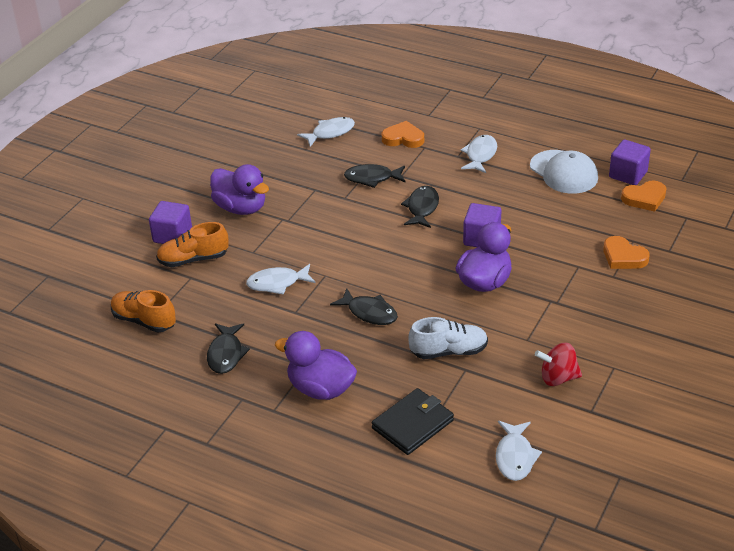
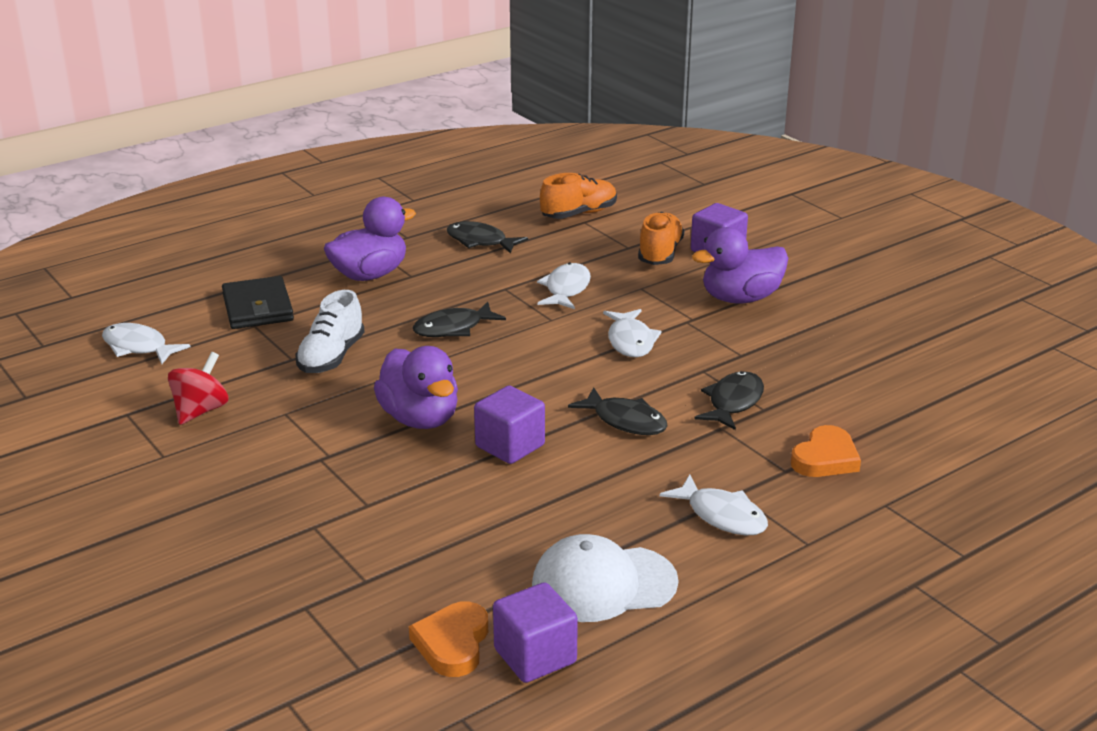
camera: 115 degrees right, 10 degrees down
(330, 133) = (884, 400): white fish -> white fish (630, 341)
(623, 257) = (341, 554): orange heart -> none

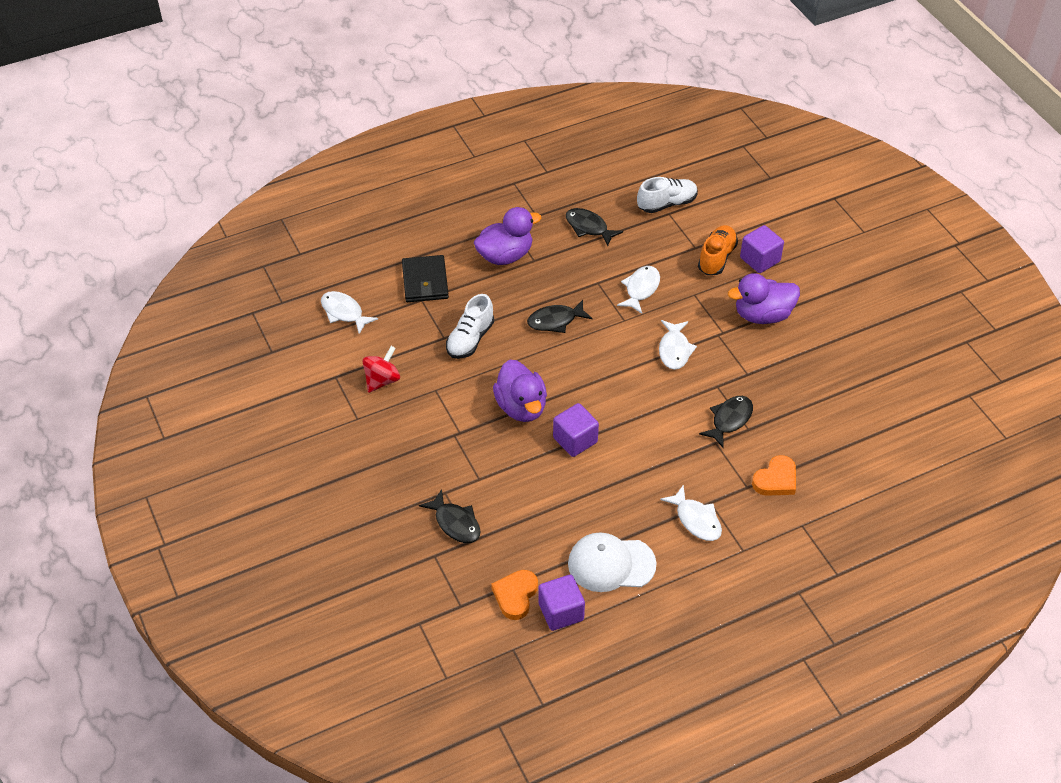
camera: 10 degrees right, 20 degrees up
(579, 214) = (667, 204): orange shoe -> white shoe
(625, 421) = (654, 427): black fish -> black fish (455, 523)

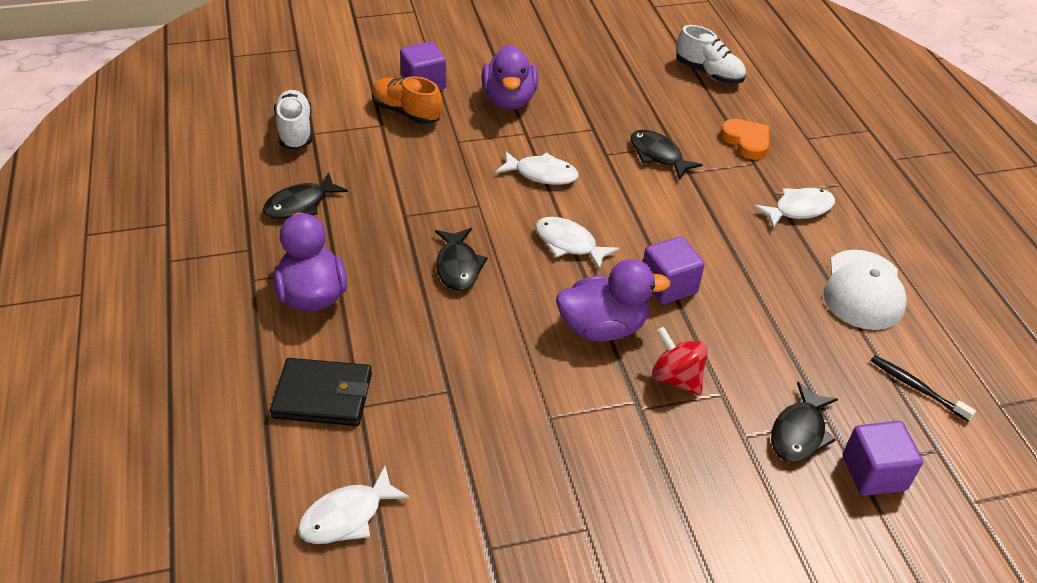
camera: 80 degrees left, 5 degrees down
(382, 380) = (514, 482): red spinning top -> red spinning top (676, 378)
(455, 523) = (799, 432): black fish -> black fish turned 150 degrees clockwise
(470, 339) = (462, 361): white shoe -> white shoe (709, 73)
(515, 596) = (917, 388): orange heart -> black toothbrush
(561, 612) = (938, 348): purple cube -> purple cube (874, 473)
(641, 289) = (432, 181): white fish -> white fish (569, 244)

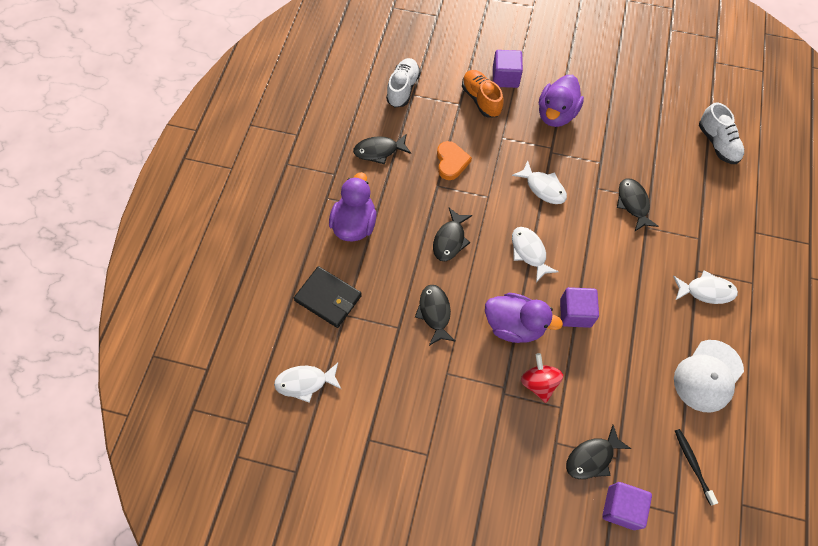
camera: 30 degrees right, 20 degrees up
(488, 354) = (434, 313): none -> black fish
(746, 141) = (706, 217): orange heart -> orange heart (451, 162)

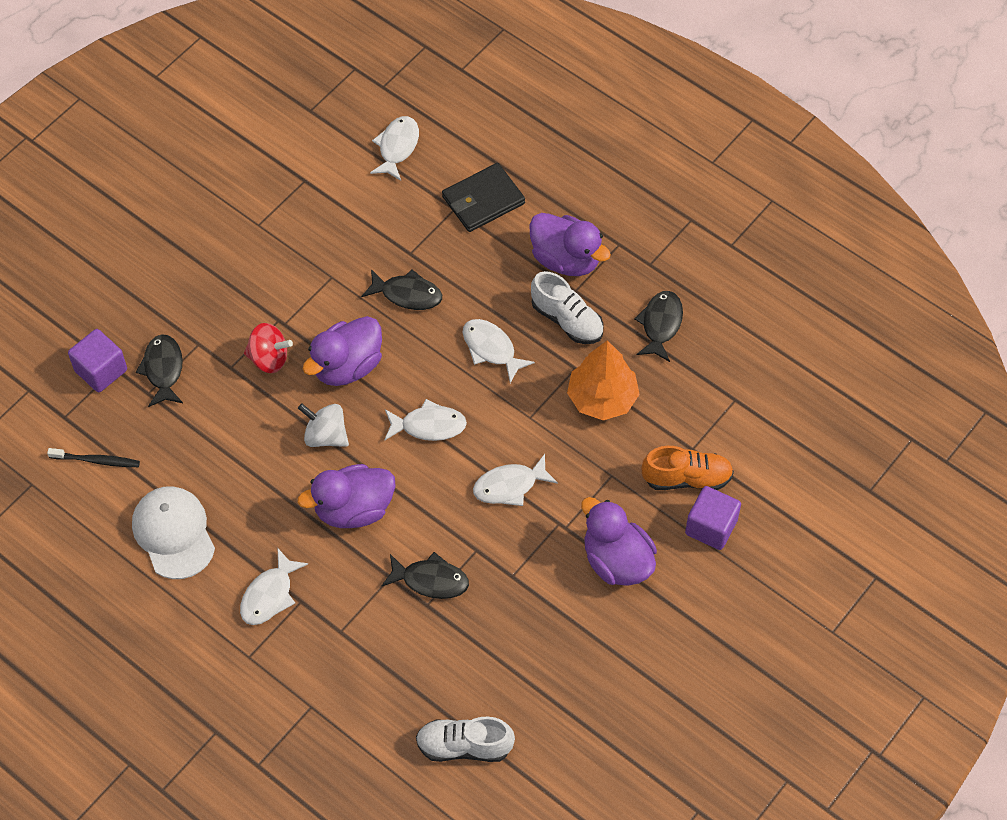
camera: 115 degrees right, 5 degrees down
(403, 89) = (750, 391): white shoe -> white shoe (567, 320)
(450, 240) = (491, 349): black fish -> white fish
(451, 162) = (602, 398): orange heart -> orange tree
(575, 313) = (325, 436): purple cube -> white spinning top
(616, 269) = (353, 509): none -> purple duck

